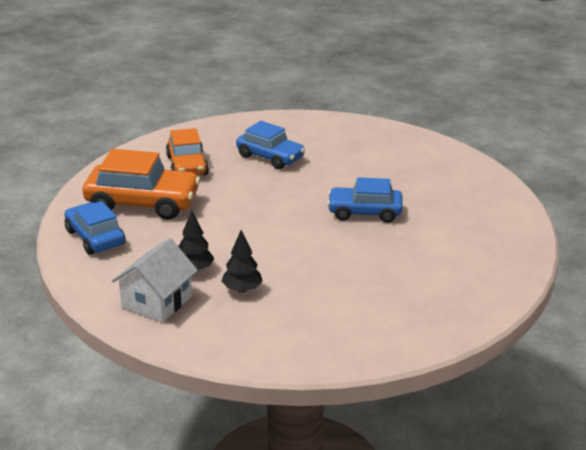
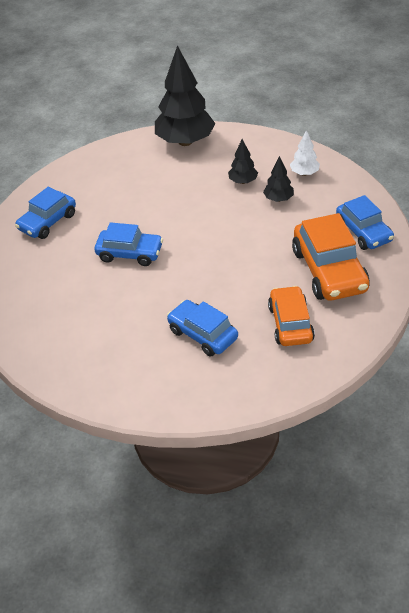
camera: 170 degrees left, 15 degrees up
(142, 203) = (329, 271): orange car -> orange car turned 120 degrees counterclockwise
(156, 302) = (304, 173): white house -> white tree
(336, 344) = (185, 141): none -> black tree
(479, 239) = (47, 222): none -> blue car

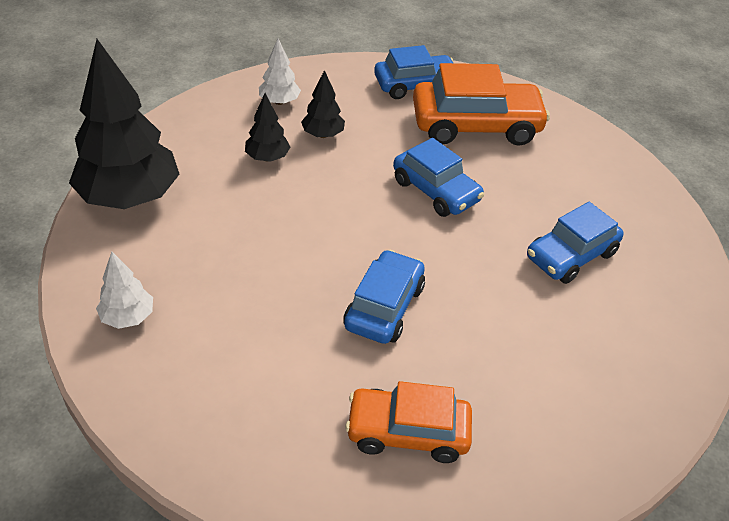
camera: 85 degrees left, 0 degrees up
(47, 222) = (257, 412): blue car -> blue car (436, 191)
(98, 166) = (128, 317): none -> white tree
(290, 323) = (561, 175): orange car -> orange car (407, 432)

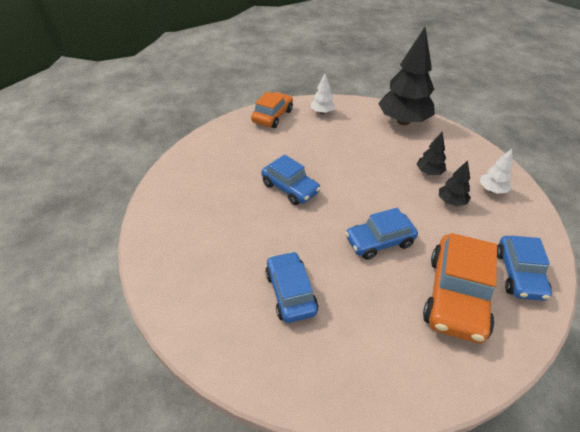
camera: 115 degrees right, 0 degrees up
(407, 432) = (214, 175): orange car -> orange car (272, 116)

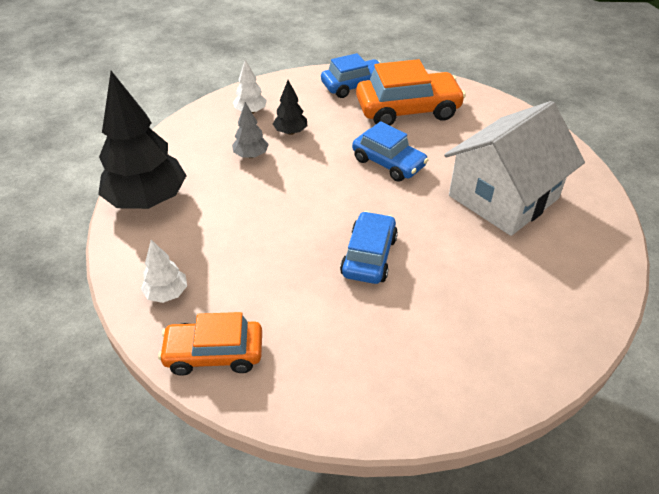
camera: 120 degrees left, 0 degrees up
(290, 292) = (503, 197): blue car -> white house
(429, 172) = (251, 155): black tree -> grey tree

